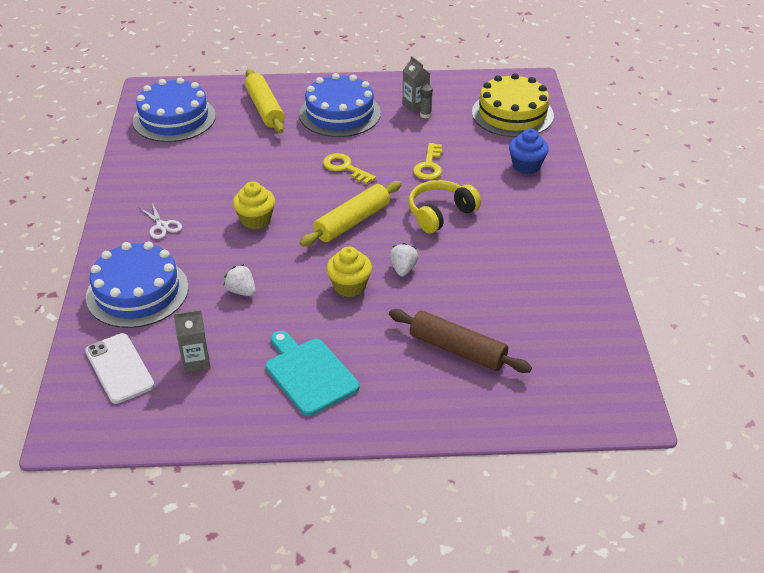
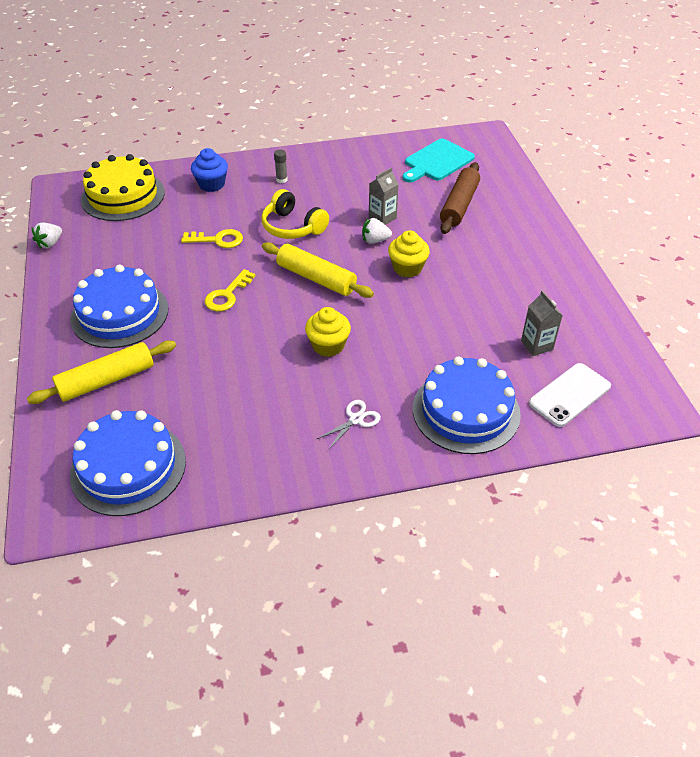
camera: 100 degrees left, 5 degrees up
(241, 291) = (437, 334): white strawberry -> white strawberry (50, 243)
(309, 374) = (519, 276): turquoise cutting board -> turquoise cutting board (437, 161)
(415, 105) = (104, 259): grey carton -> grey carton (382, 218)
(425, 115) = (124, 250): grey glue stick -> grey glue stick (281, 180)

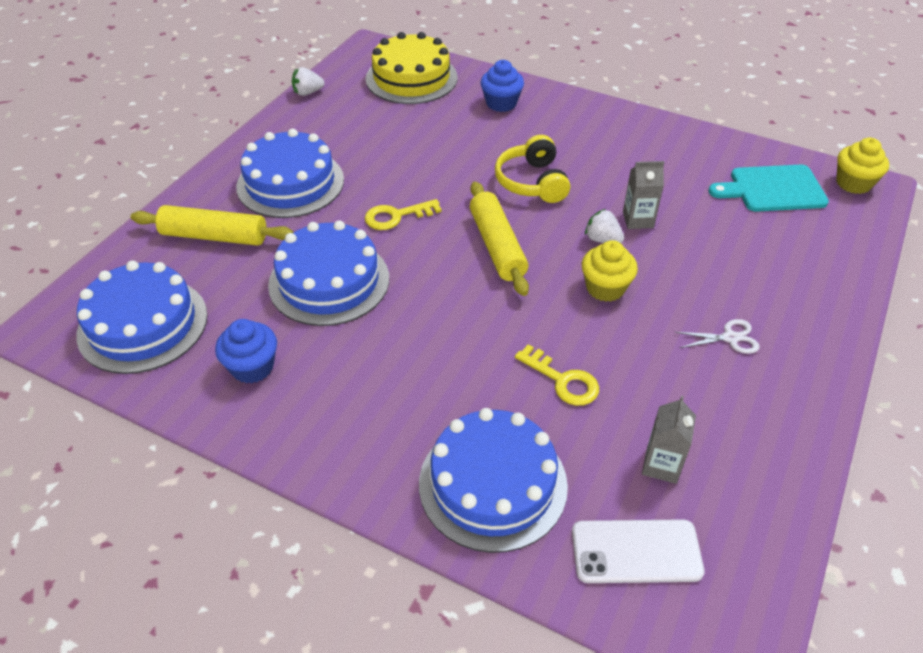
camera: 40 degrees right, 0 degrees up
(217, 240) = (447, 159): yellow key -> yellow key (562, 380)
(231, 361) = (329, 281): none -> blue cake
(245, 443) = (252, 367): none -> blue cupcake
(281, 180) = (574, 130): grey glue stick -> none
(328, 345) = (432, 321): yellow cupcake -> yellow cupcake (853, 183)
(356, 419) = (372, 414): white scissors -> white scissors (730, 338)
(459, 205) = (746, 250): brown rolling pin -> none

